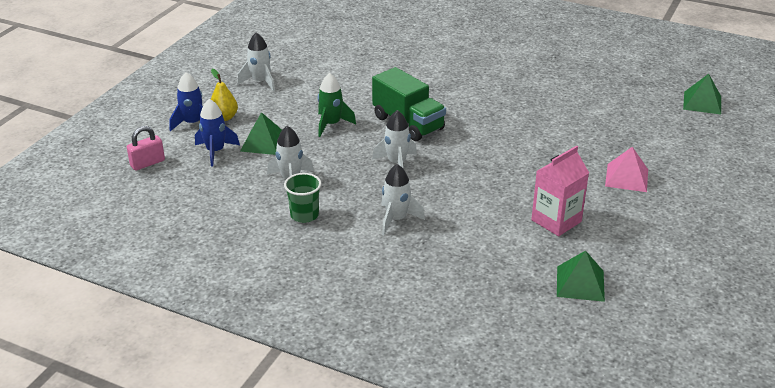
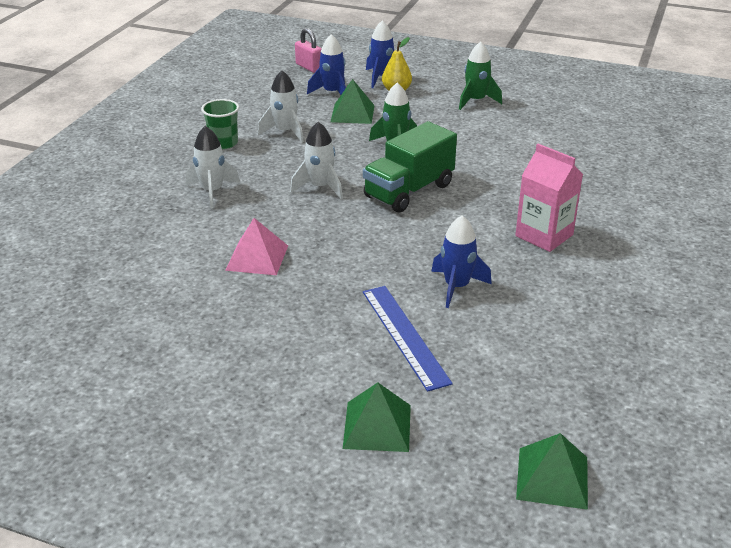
camera: 85 degrees right, 0 degrees up
(260, 82) = (476, 101): white rocket -> green rocket
(535, 114) = (456, 287): none -> blue rocket
(556, 221) = (200, 297): pink carton -> pink carton (544, 235)
(580, 283) = (77, 311): green pyramid -> green pyramid (377, 426)
(590, 137) = (405, 335): none -> blue ruler
(626, 177) = (299, 364): pink pyramid -> pink pyramid (257, 257)

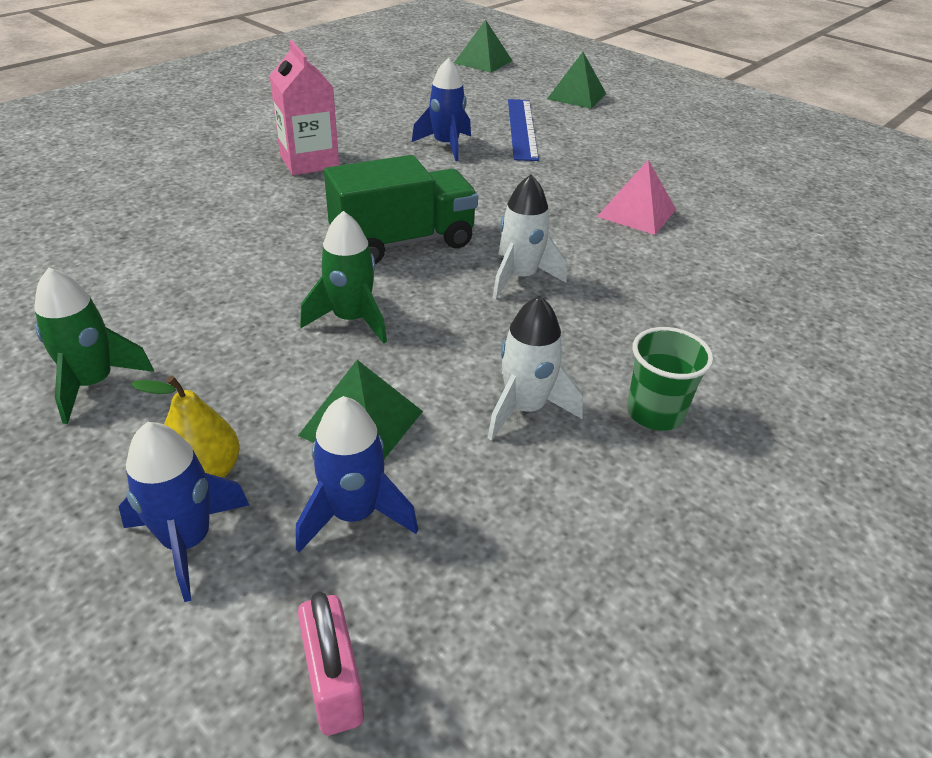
camera: 160 degrees left, 5 degrees up
(212, 191) = (684, 311): white rocket -> none

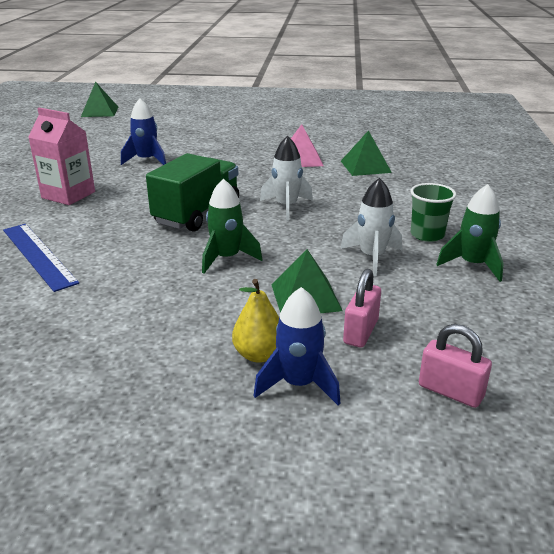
camera: 35 degrees left, 10 degrees down
(94, 383) = (118, 352): green rocket -> green rocket (472, 265)
(354, 514) = (361, 332): blue rocket -> pink padlock
(522, 128) = (179, 139): blue ruler -> blue ruler (38, 255)
(576, 96) = (186, 115): green pyramid -> green pyramid (365, 166)

